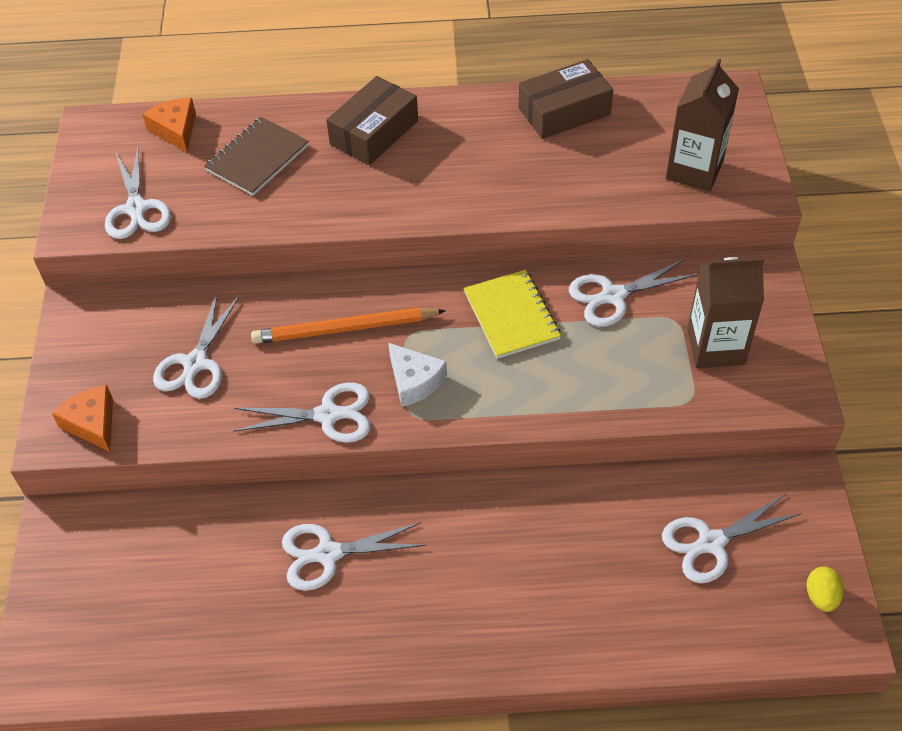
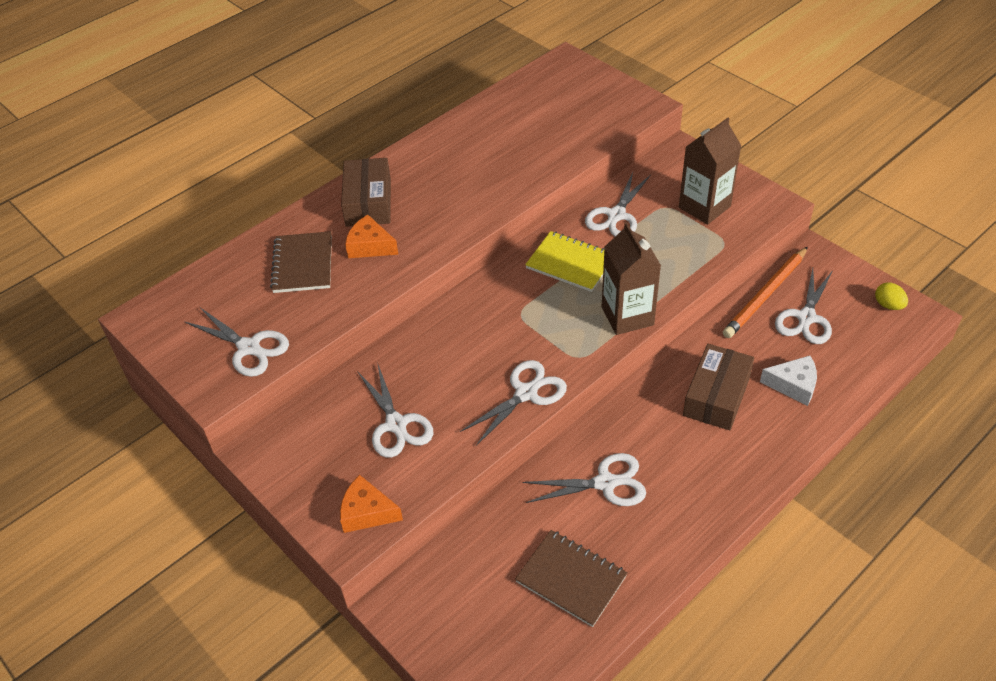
camera: 40 degrees left, 5 degrees down
(176, 130) = (216, 282): orange cheese -> orange cheese (370, 246)
(205, 615) = (571, 579): none -> brown notebook
(328, 554) = (605, 483): white scissors -> white scissors turned 135 degrees counterclockwise
(344, 329) = (474, 337): orange pencil -> orange pencil (765, 295)
(414, 381) = (556, 337): white cheese -> white cheese (793, 385)
(564, 111) = (479, 123): brown box -> brown box (716, 396)
(694, 170) = (596, 113): brown carton -> brown carton (627, 316)

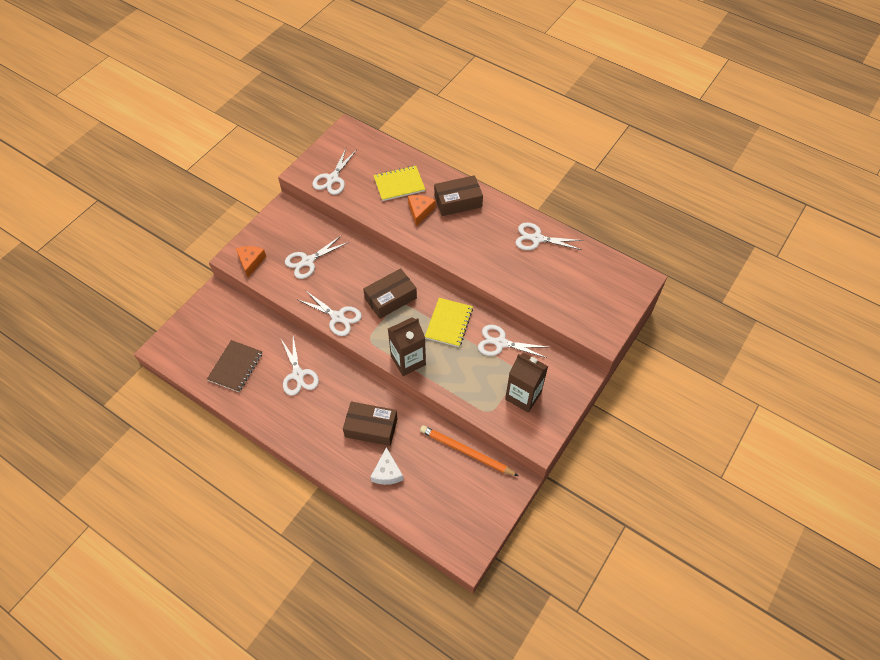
camera: 75 degrees right, 10 degrees up
(303, 264) = (399, 184): brown notebook -> yellow notebook
(507, 323) = (390, 298): none -> brown box
(806, 317) = (449, 479): white scissors -> white scissors (537, 239)
(888, 305) = (473, 534): yellow egg -> none

